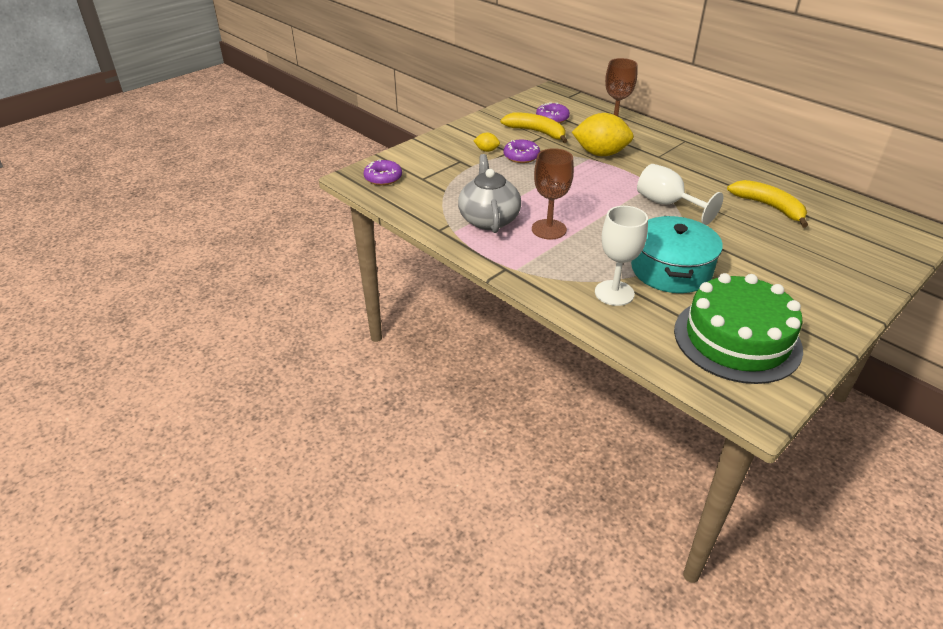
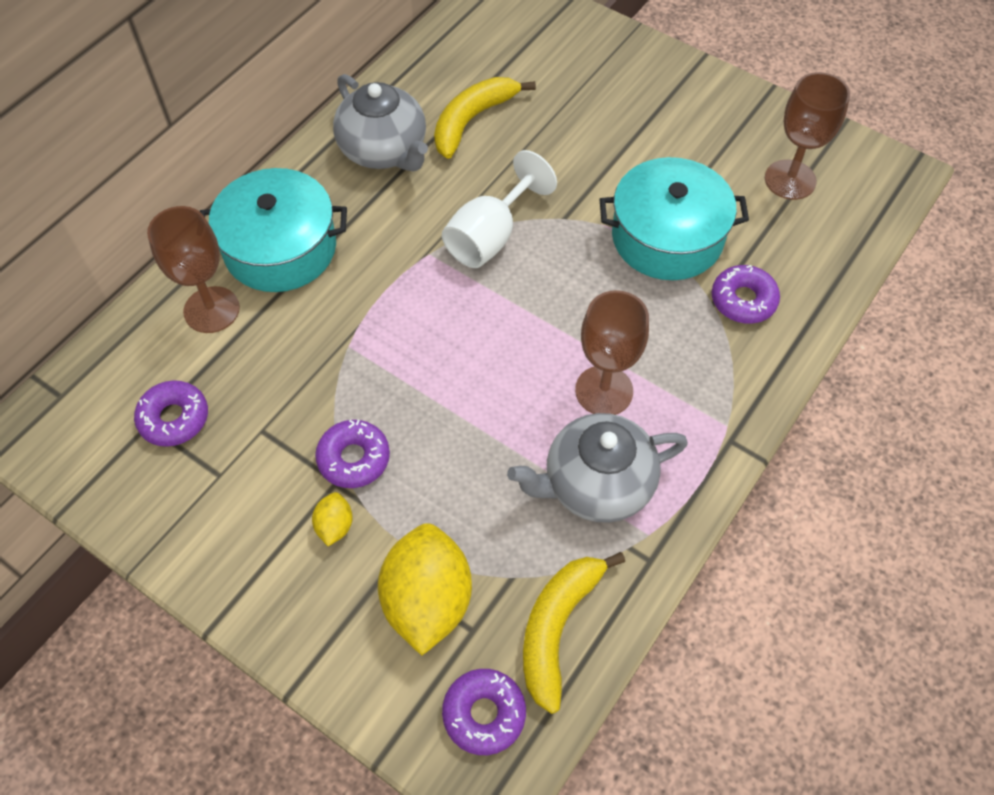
camera: 100 degrees left, 20 degrees up
(536, 132) = (243, 441): yellow banana -> yellow banana (557, 628)
(600, 154) = (327, 328): yellow lemon -> yellow lemon (427, 601)
(614, 293) = (743, 300): white goblet -> purple donut
(655, 144) = (280, 248): none -> turquoise pot
(734, 176) = (384, 150): none -> grey teapot
(737, 339) = (790, 180): green cake -> brown goblet

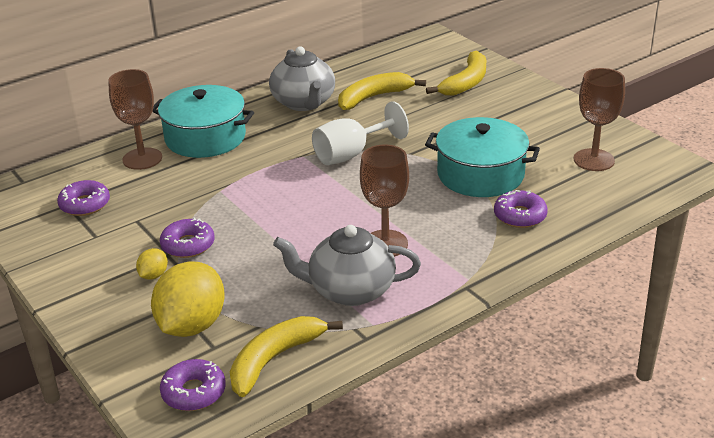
camera: 20 degrees right, 25 degrees down
(579, 67) = (466, 83): none -> yellow banana

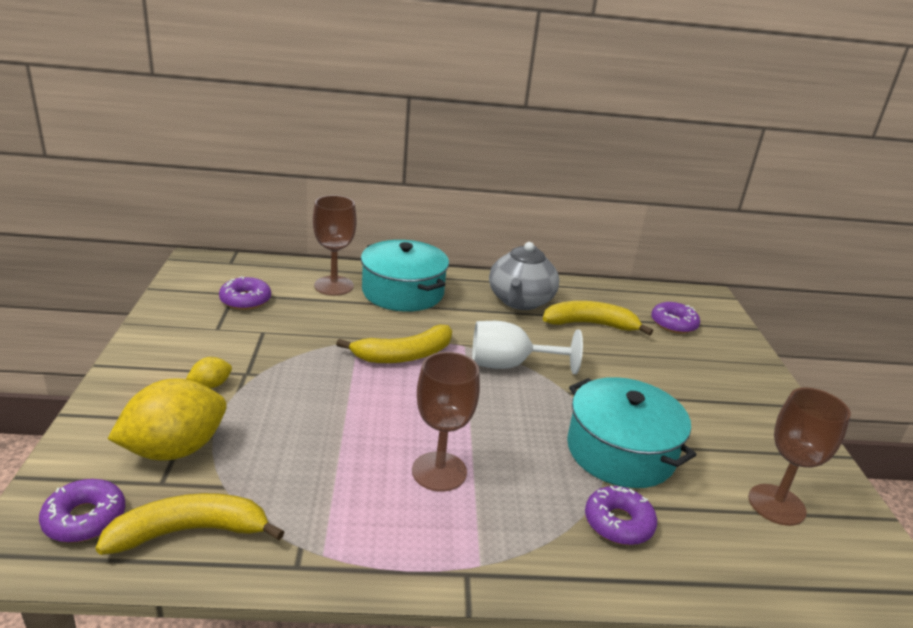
camera: 30 degrees right, 5 degrees down
(188, 245) = (271, 374): purple donut -> purple donut (673, 324)
(350, 290) = (347, 501): grey teapot -> none
(466, 83) = (700, 351): yellow banana -> yellow banana (404, 355)

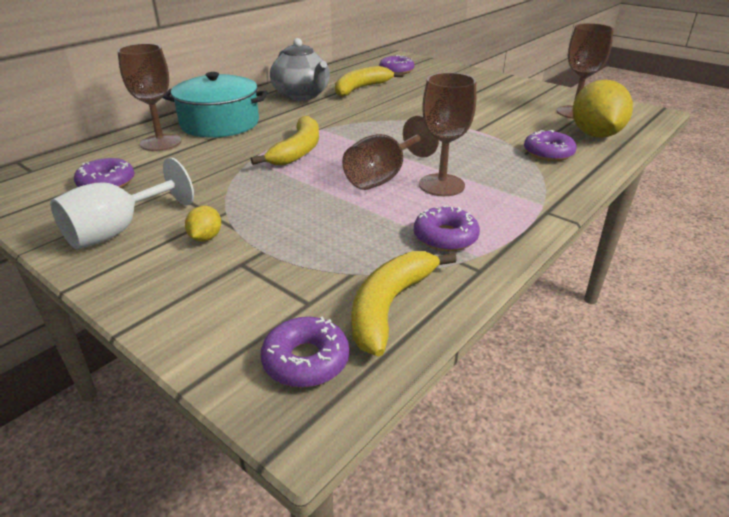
camera: 45 degrees left, 5 degrees up
(175, 449) = (271, 283): yellow lemon -> yellow lemon (595, 135)
(336, 517) = (445, 237): none -> purple donut
(412, 427) = (383, 177): none -> brown goblet
(509, 365) = (365, 124): white goblet -> white goblet (118, 231)
(620, 451) = (489, 128): turquoise pot -> none

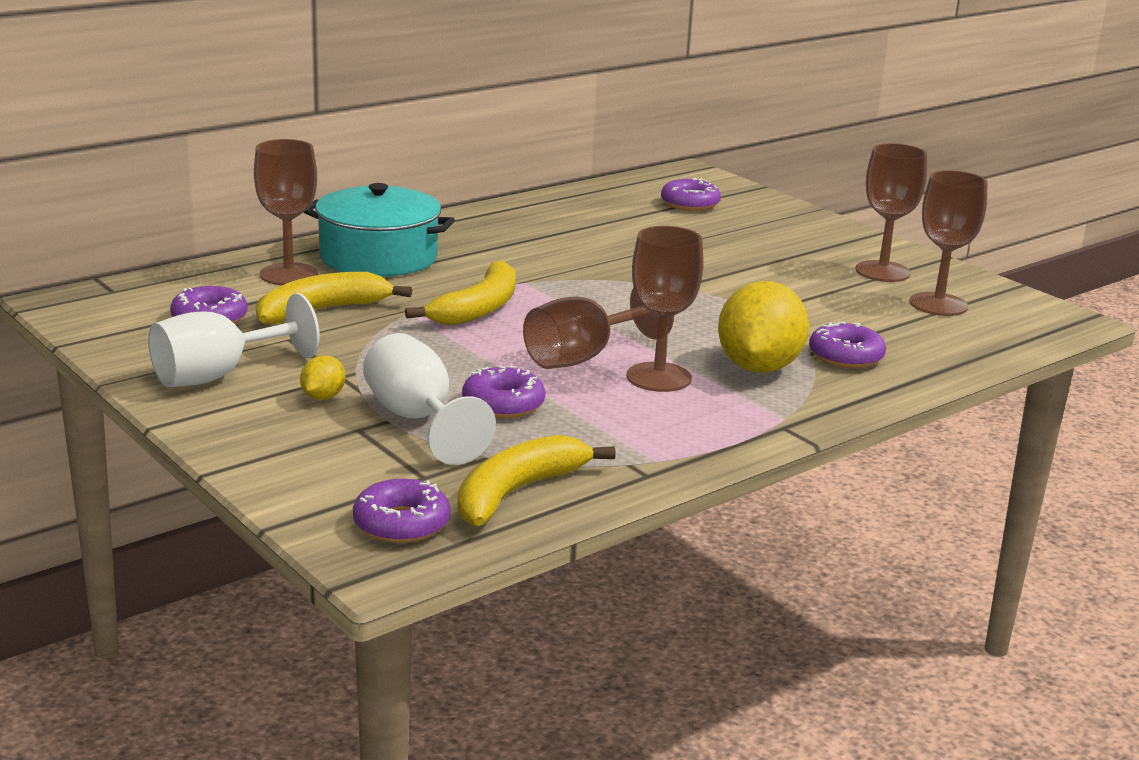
camera: 10 degrees right, 10 degrees down
(285, 247) = (417, 420): none -> white goblet
(302, 95) = (516, 228): grey teapot -> none
(361, 88) = (616, 227): yellow banana -> yellow banana (322, 310)
(445, 237) = (625, 436): purple donut -> purple donut (503, 404)
(528, 97) = (882, 271): none -> brown goblet
(595, 135) = (941, 340): yellow lemon -> yellow lemon (758, 367)

